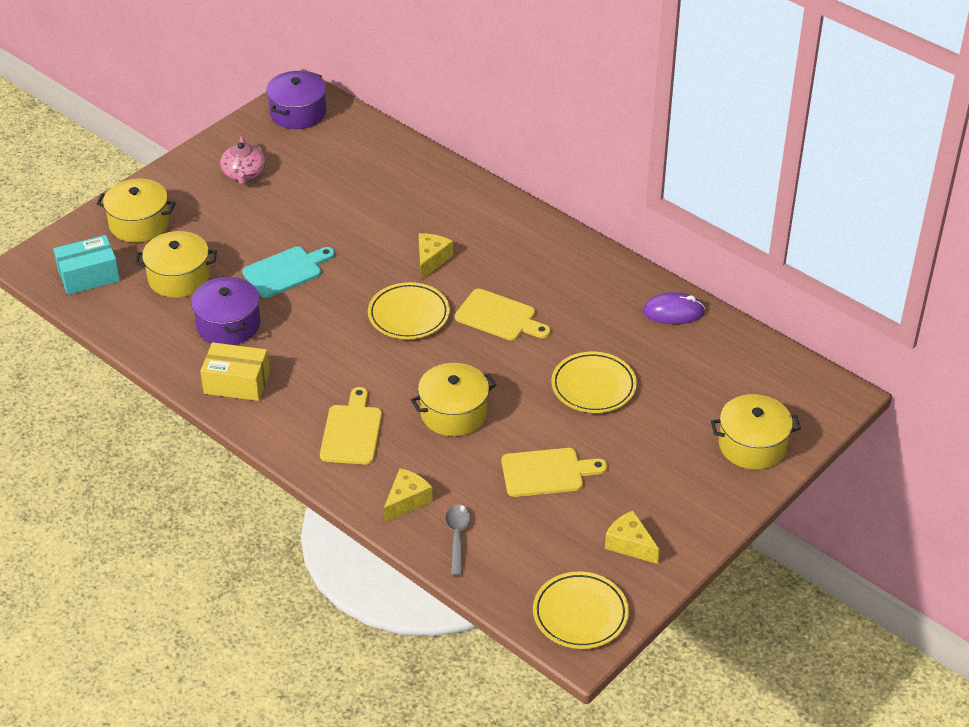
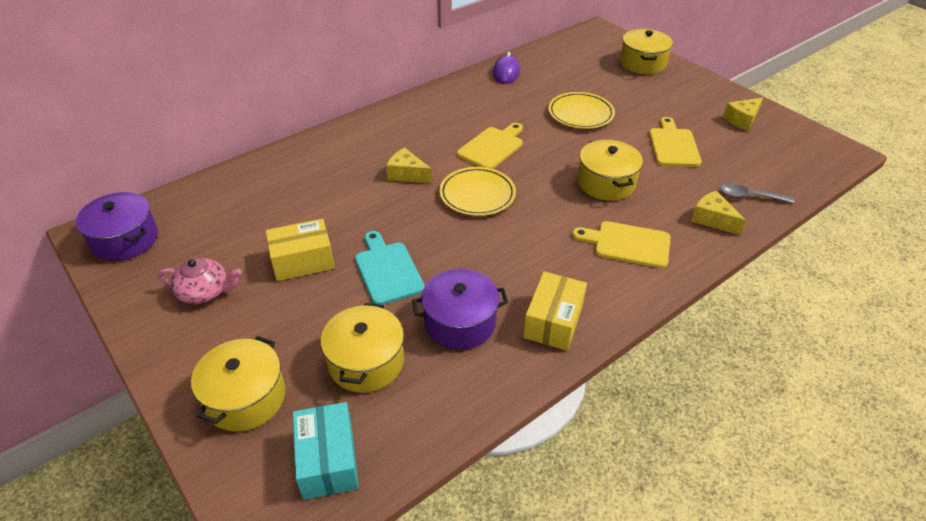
camera: 80 degrees left, 0 degrees up
(289, 218) = (302, 261): none -> yellow box
(580, 614) = (814, 148): yellow plate -> none

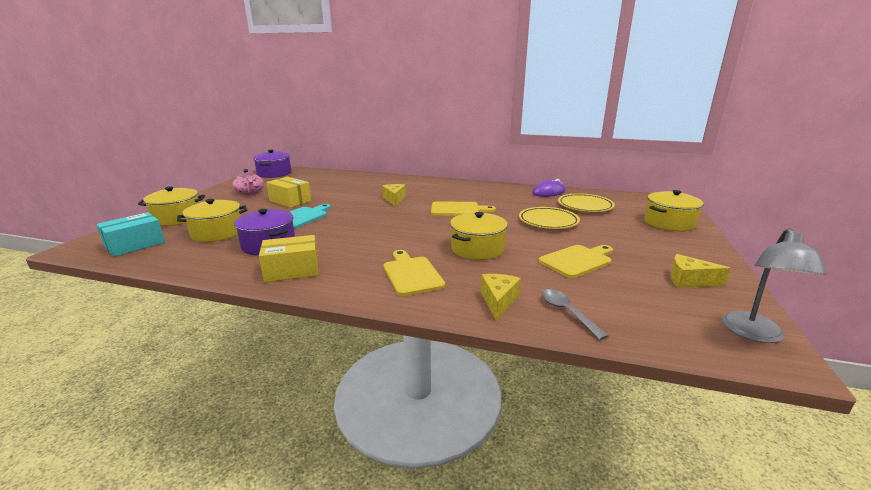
camera: 55 degrees right, 20 degrees down
(477, 195) = (400, 218): yellow plate -> yellow plate (585, 206)
(819, 143) = (754, 334): none -> grey lamp

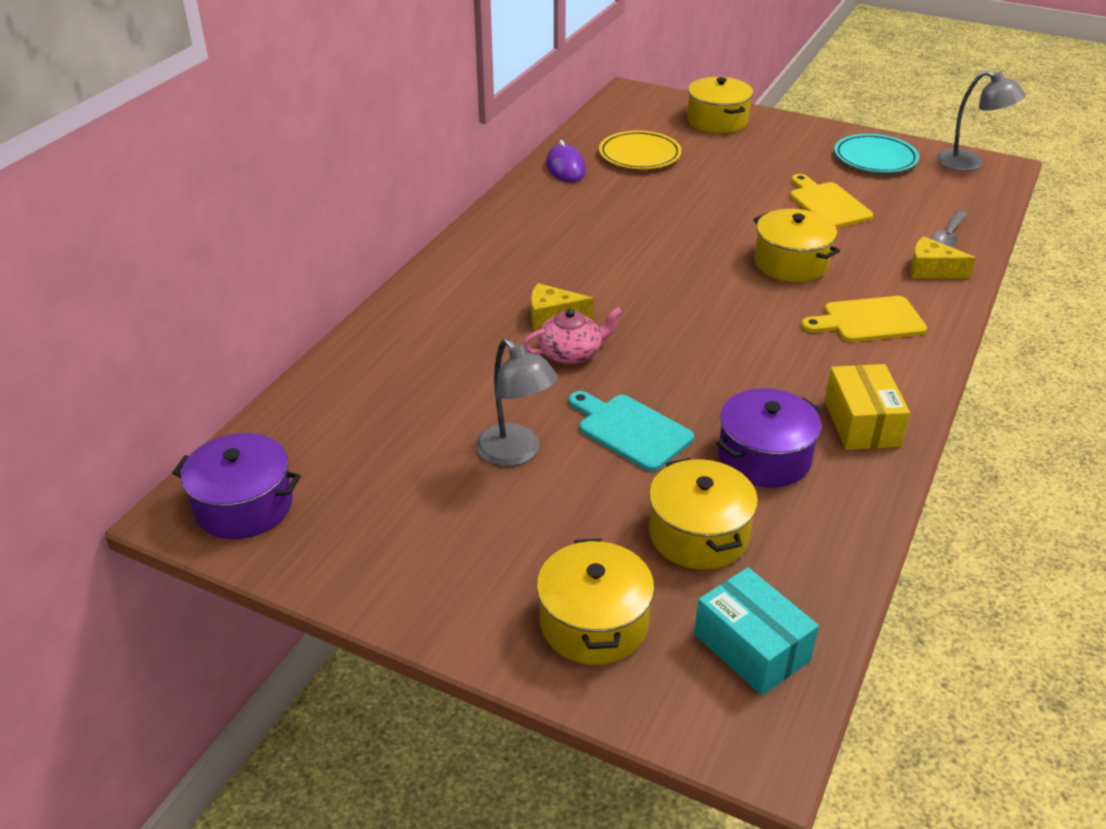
camera: 80 degrees left, 15 degrees up
(250, 192) = (422, 529): pink teapot -> pink teapot (571, 353)
(290, 201) = (516, 453): yellow box -> grey lamp
(458, 209) = (627, 258): yellow cutting board -> none
(548, 221) = (697, 195): yellow plate -> none
(567, 312) = (947, 237): grey spoon -> grey spoon turned 45 degrees counterclockwise
(689, 281) = (875, 159): yellow cheese -> turquoise plate

